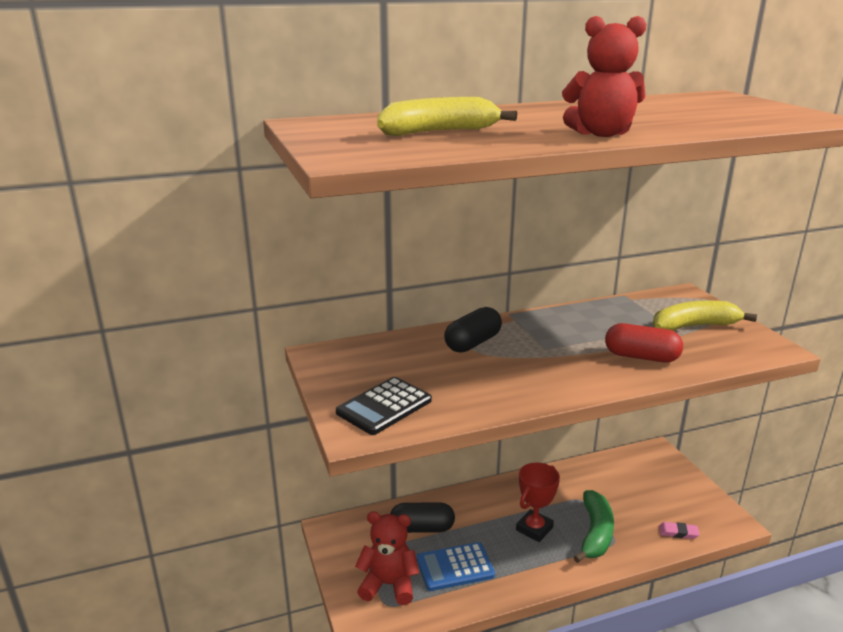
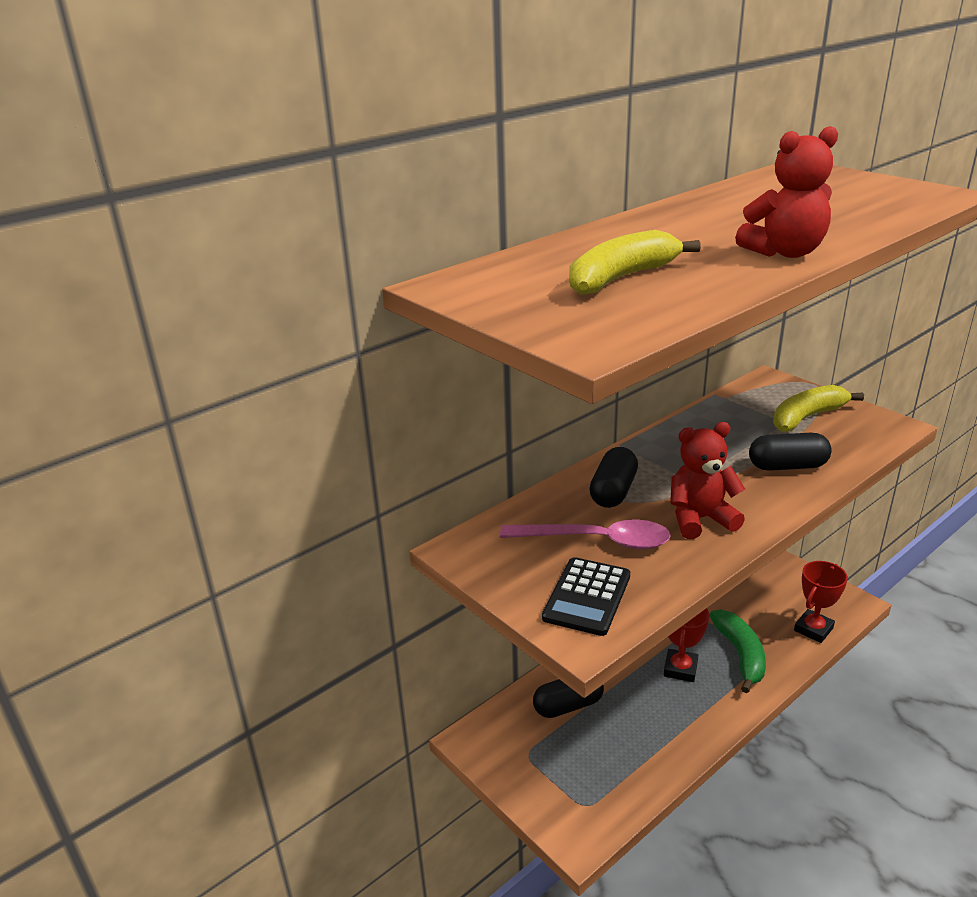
camera: 20 degrees left, 5 degrees up
(389, 585) = (573, 782): red teddy bear -> red teddy bear (700, 519)
(427, 372) = (596, 541): none -> pink spoon
(455, 567) = (628, 738): blue calculator -> none
(641, 357) = (787, 466): red capsule -> black capsule
(678, 532) = (813, 629): pink eraser -> red trophy

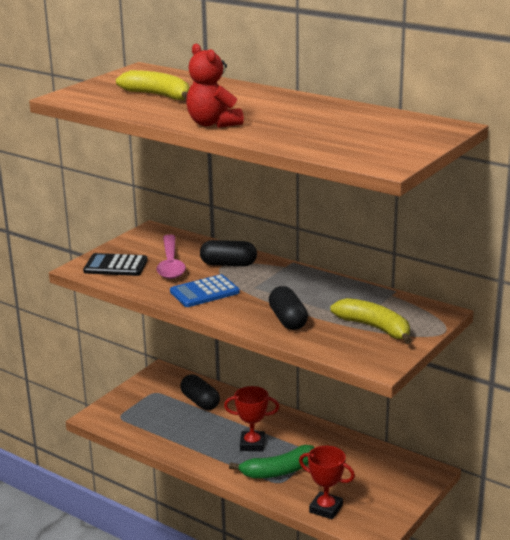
camera: 75 degrees right, 5 degrees down
(700, 519) = (204, 292): red teddy bear -> blue calculator

